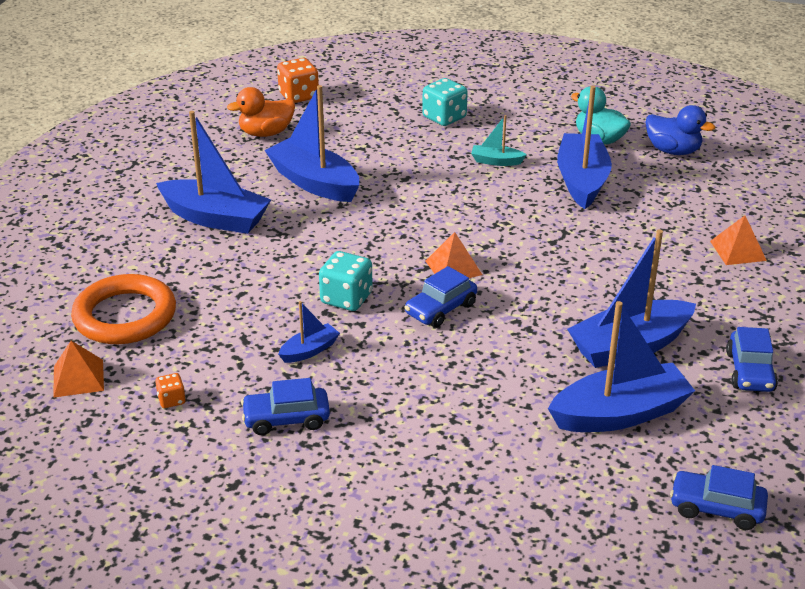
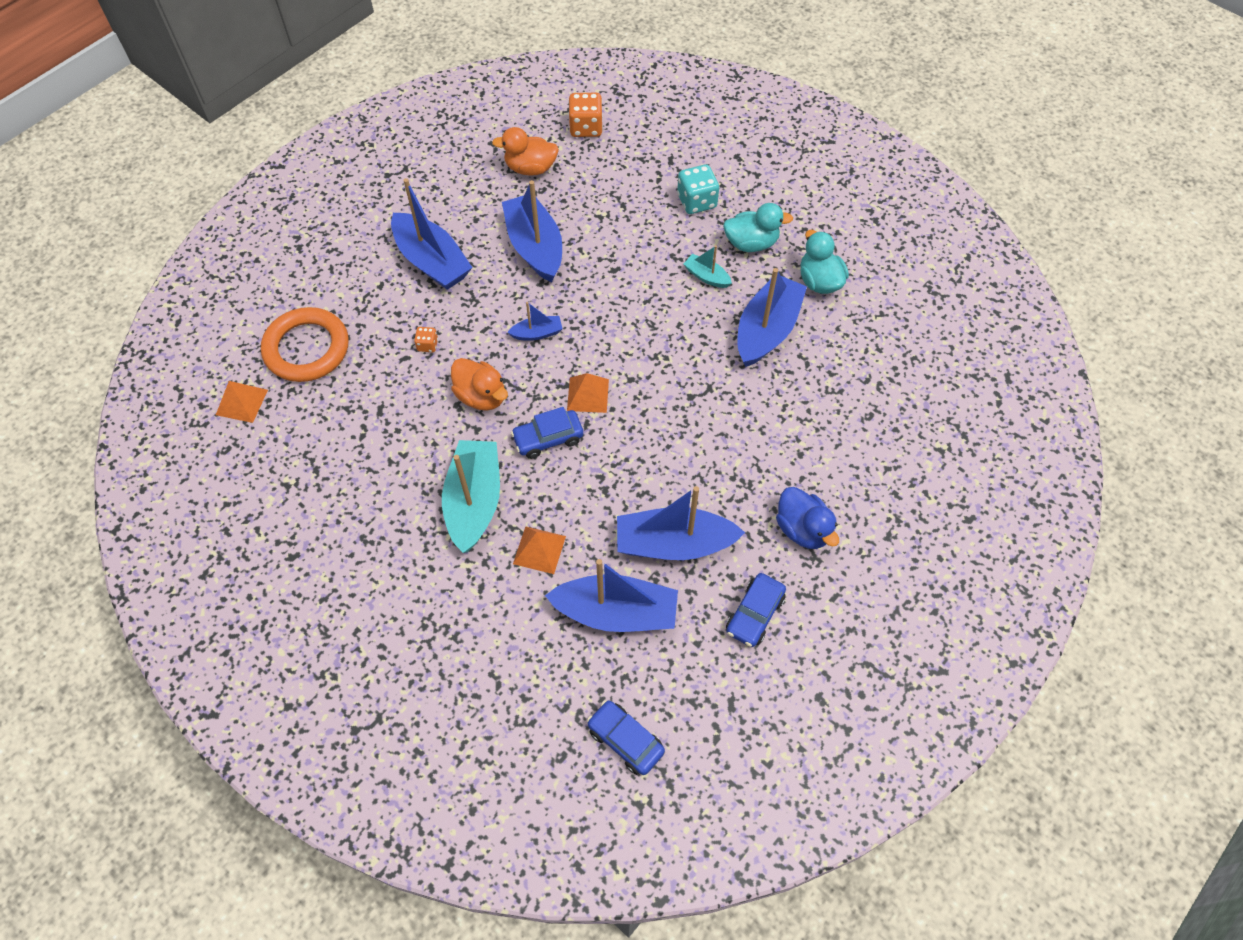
camera: 25 degrees right, 25 degrees up
(171, 400) = (294, 453): orange dice -> orange dice (427, 345)
(286, 419) = (364, 507): blue car -> none
(309, 350) = (421, 443): blue boat -> blue boat (537, 333)
(346, 298) = (481, 396): turquoise dice -> orange duck
(403, 377) = (474, 501): none -> turquoise boat
(517, 131) = (751, 243): none -> turquoise duck
(673, 151) = (878, 321): blue duck -> blue duck (803, 529)
(738, 250) = (847, 471): orange pyramid -> orange pyramid (539, 550)

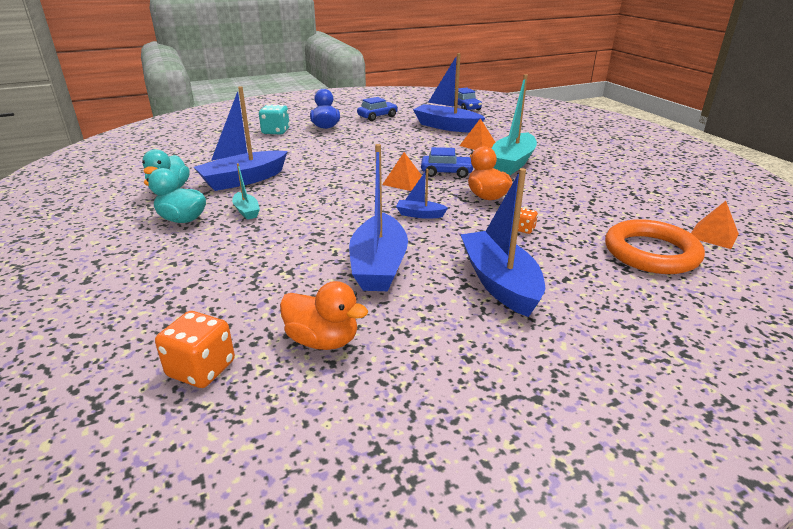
camera: 155 degrees left, 30 degrees down
(674, 544) = (398, 134): blue boat -> none
(696, 201) = (182, 257): turquoise dice -> turquoise dice (275, 131)

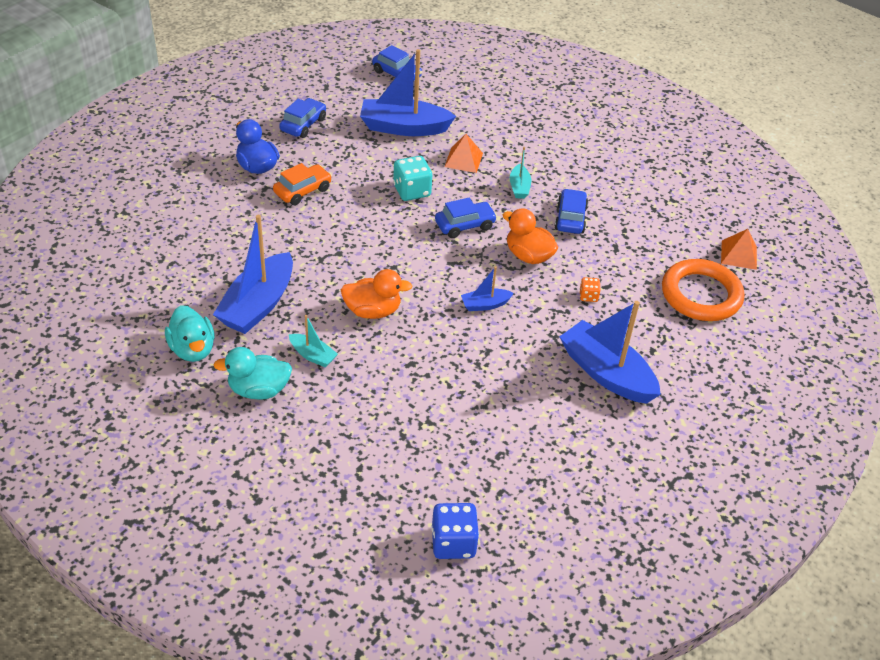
camera: 30 degrees left, 15 degrees up
(201, 369) = (453, 543): orange dice -> blue dice
(275, 131) = (202, 195): turquoise dice -> turquoise dice (412, 191)
(323, 340) = (518, 483): orange duck -> orange duck (373, 311)
(343, 140) = (302, 191): none -> orange car
(378, 266) = (499, 387): blue boat -> none
(403, 182) = (432, 255): orange pyramid -> none
(512, 163) = (519, 187): turquoise boat -> turquoise boat, size x0.48
(544, 184) = (570, 218): none -> blue car

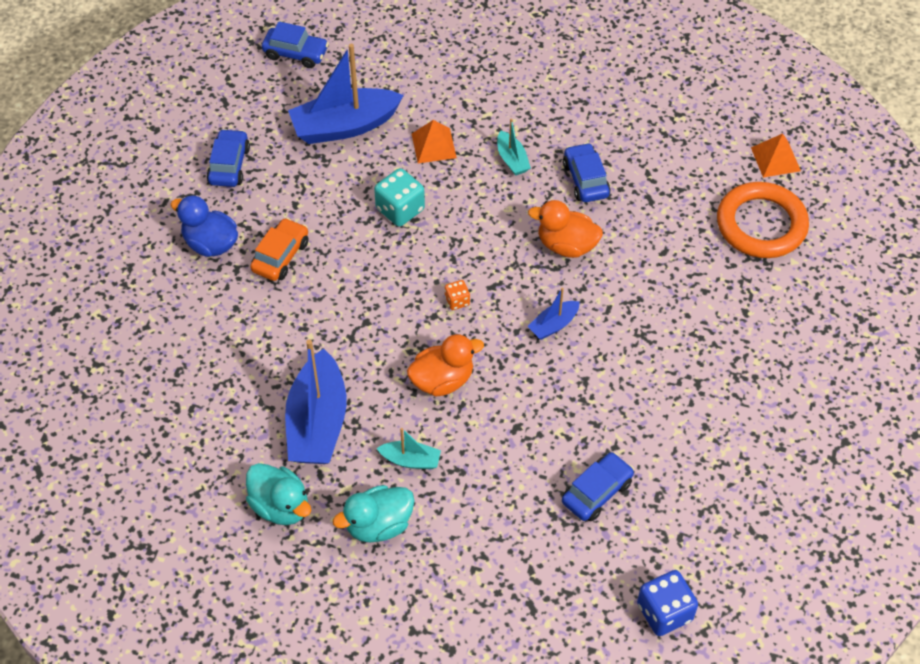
camera: 20 degrees left, 10 degrees up
(465, 225) = (480, 232): blue car -> blue car (597, 492)
(588, 296) = (651, 271): orange dice -> orange dice (457, 301)
(606, 373) = (714, 358): blue boat -> none

